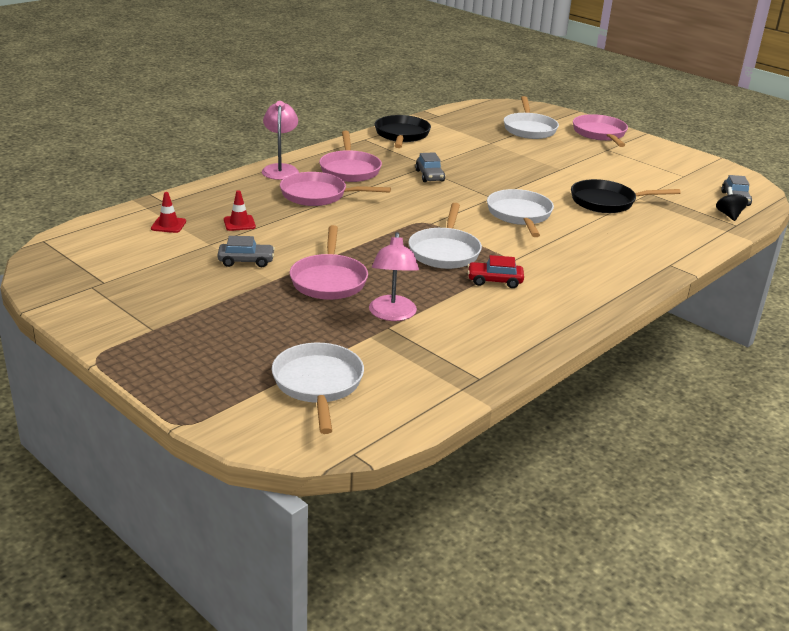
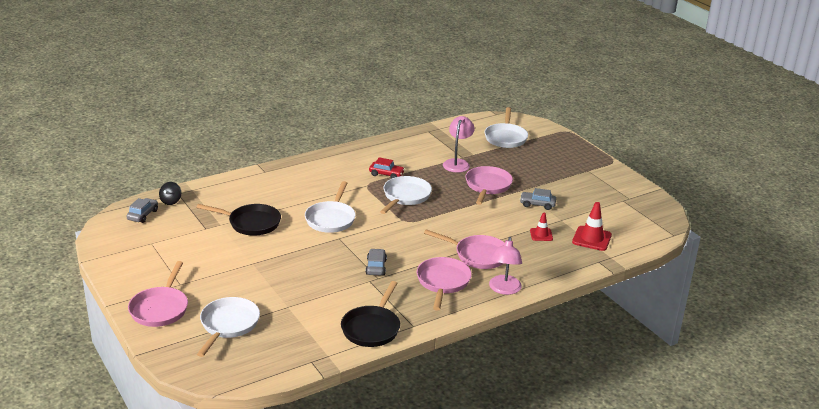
camera: 165 degrees left, 0 degrees up
(168, 225) = (591, 239): red traffic cone -> red traffic cone, size x1.63

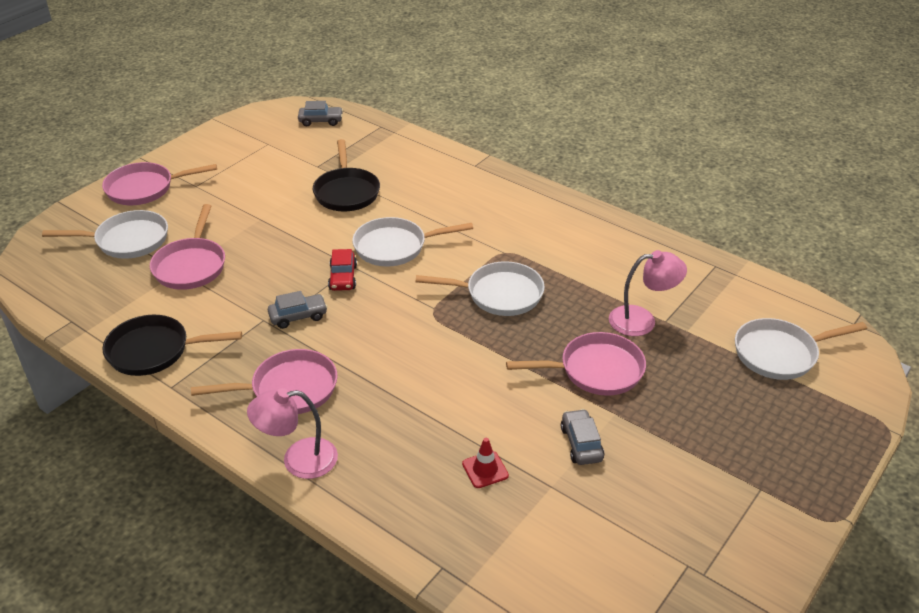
camera: 70 degrees right, 10 degrees up
(171, 201) = (360, 128): black spinning top -> none
(386, 174) = (548, 261): red car -> red car (343, 277)
(478, 255) = (380, 408): pink pan -> pink pan (191, 265)
(591, 239) = (513, 542): red traffic cone -> none

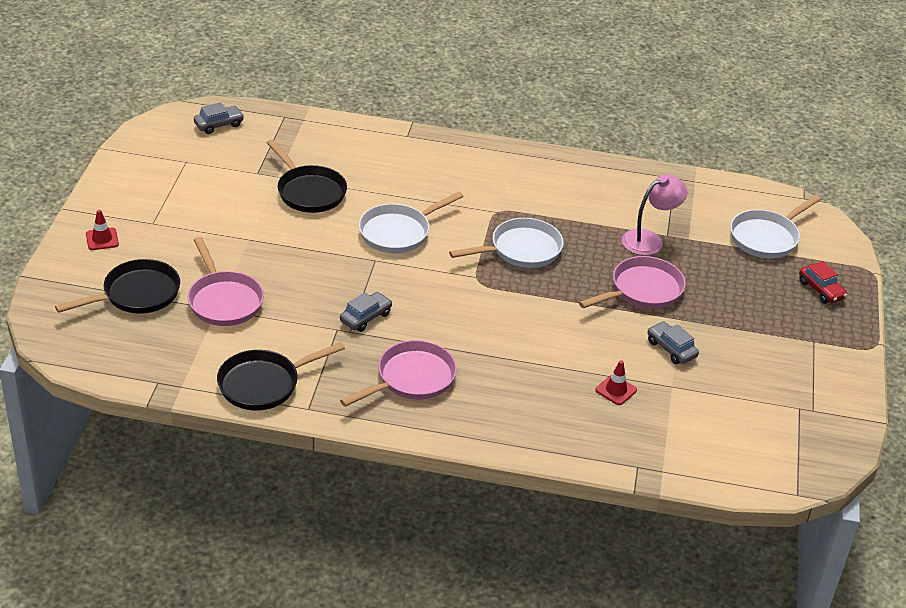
camera: 30 degrees left, 0 degrees up
(127, 240) = (136, 294): white pan -> black pan
(145, 188) = (102, 239): pink pan -> red traffic cone
(298, 460) = (468, 429): pink lamp -> none
(343, 277) = (375, 272): red car -> red car (821, 290)

